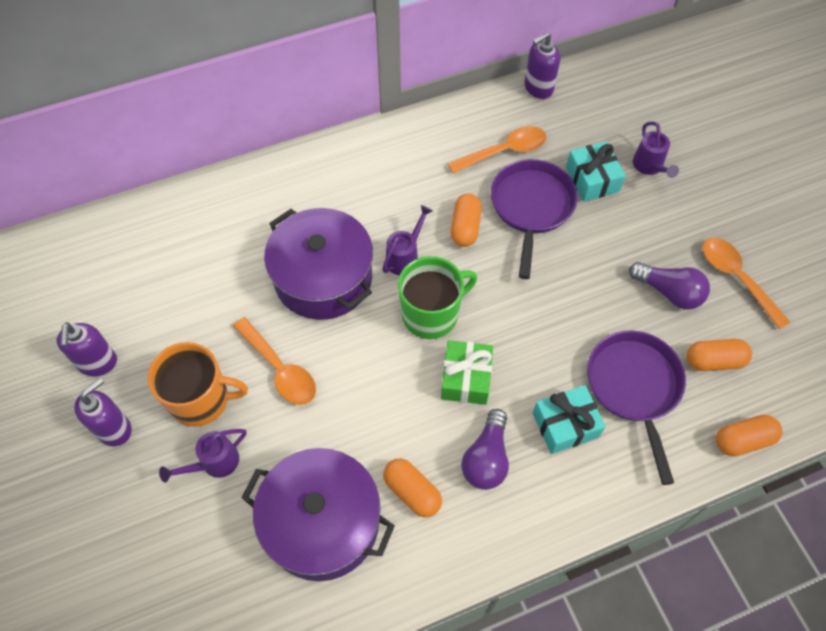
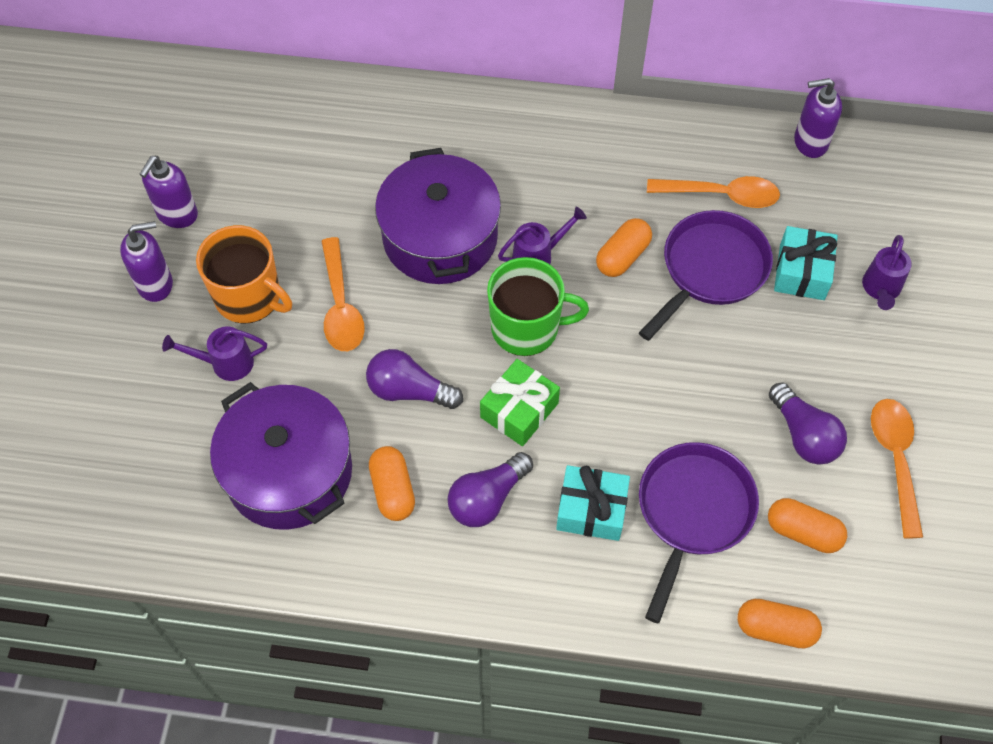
camera: 30 degrees right, 0 degrees up
(375, 407) = (409, 391): none -> purple light bulb

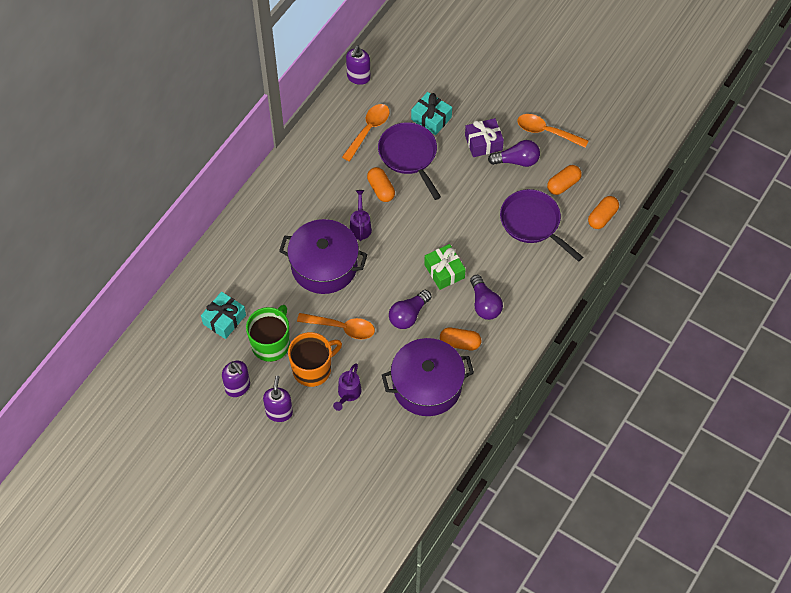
camera: 65 degrees left, 0 degrees up
(527, 328) = (400, 249): green mug -> green mug (271, 343)
(591, 510) = (511, 263): turquoise gift -> turquoise gift (224, 319)
(806, 368) = (483, 143): none -> purple gift
(880, 289) = (458, 91): purple watering can -> none

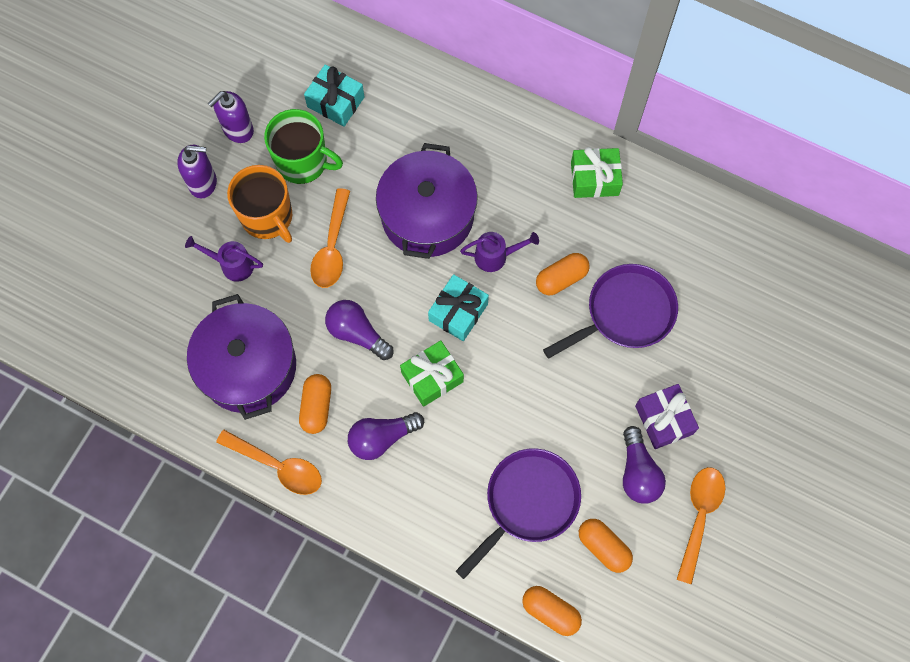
camera: 85 degrees right, 10 degrees up
(309, 162) = (594, 179): none -> green gift
(358, 77) = (754, 230): purple soap dispenser -> none
(368, 130) = (661, 252): orange spoon -> orange spoon (277, 466)
(431, 118) = (696, 339): turquoise gift -> turquoise gift (458, 312)

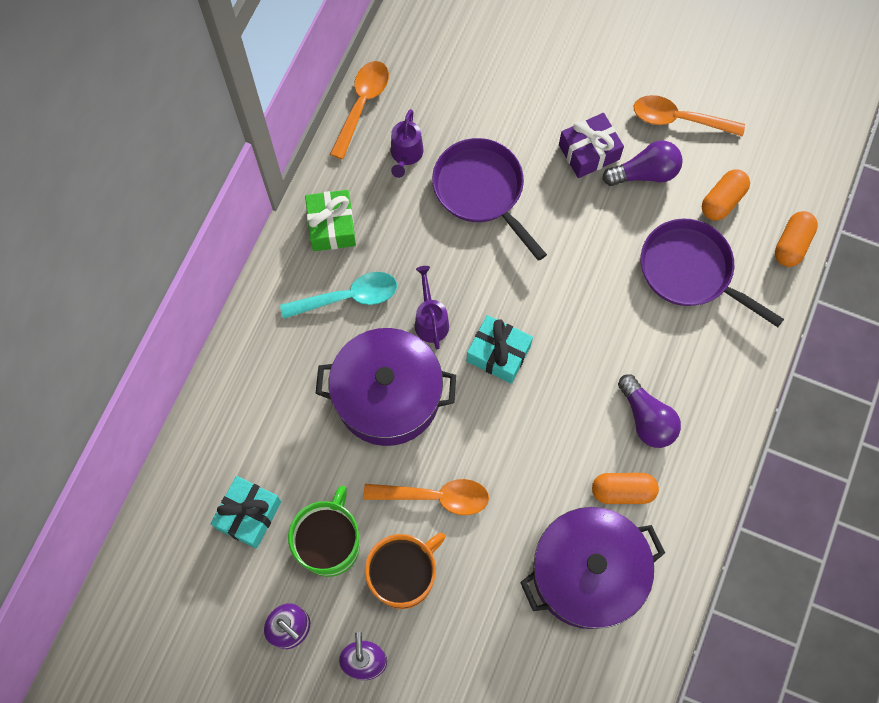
camera: 95 degrees left, 0 degrees up
(232, 265) = (467, 609): purple watering can -> purple watering can (406, 155)
(277, 466) = (693, 524): orange spoon -> orange spoon (362, 105)
(357, 333) = (534, 457): purple light bulb -> none
(432, 377) = (574, 374): green gift -> none
(523, 188) = (348, 297): none -> turquoise spoon
(561, 278) = (450, 253): orange capsule -> none

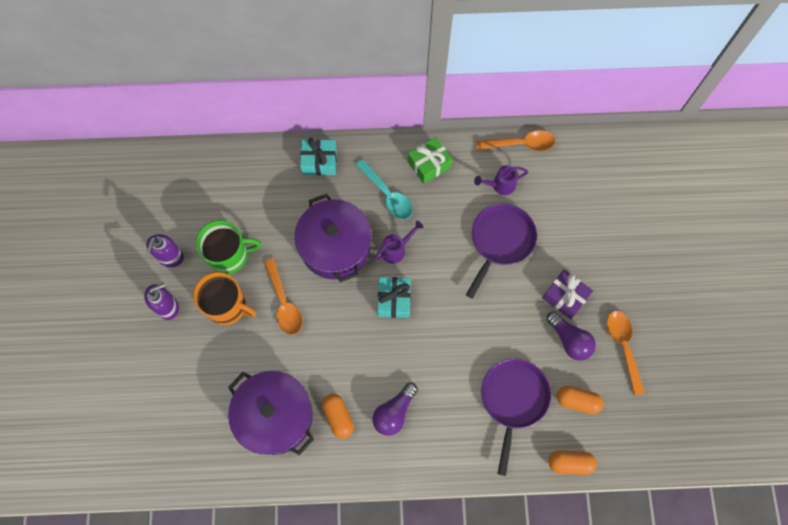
camera: 65 degrees right, 0 degrees up
(249, 515) = (227, 203): turquoise gift -> turquoise gift (319, 161)

